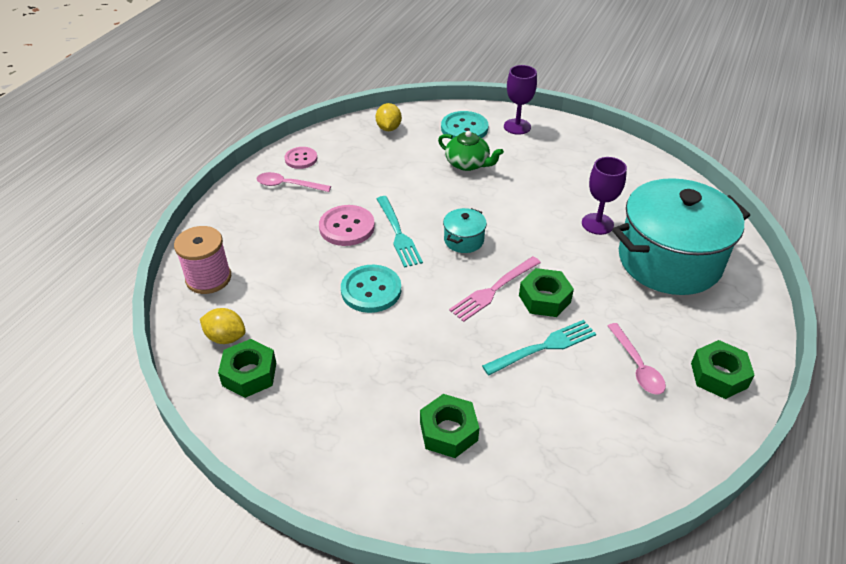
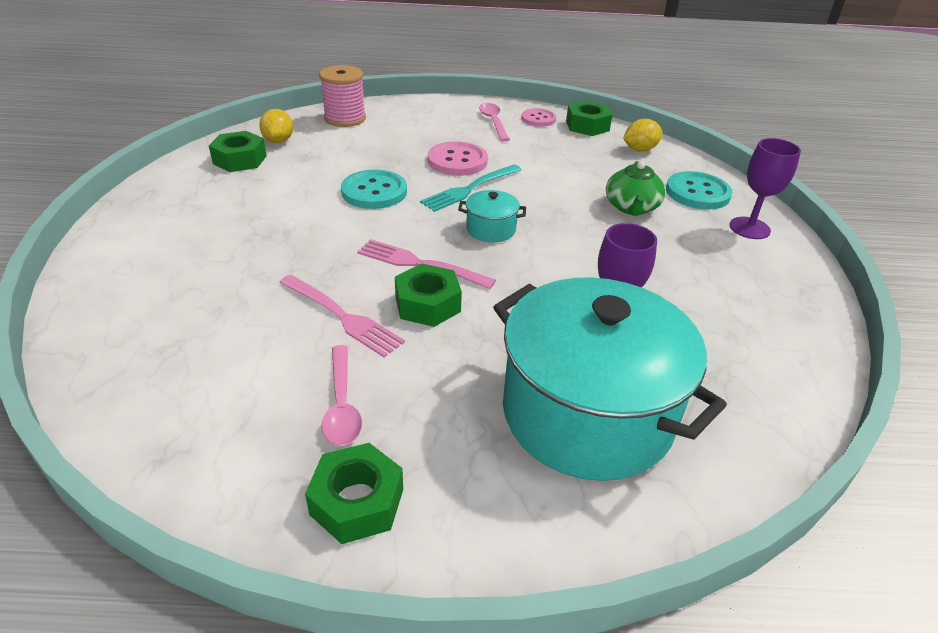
camera: 65 degrees right, 5 degrees down
(448, 431) = (194, 273): green nut -> green nut (587, 126)
(543, 347) = (342, 316): turquoise fork -> pink fork
(637, 366) = (342, 405): pink spoon -> pink spoon turned 60 degrees counterclockwise

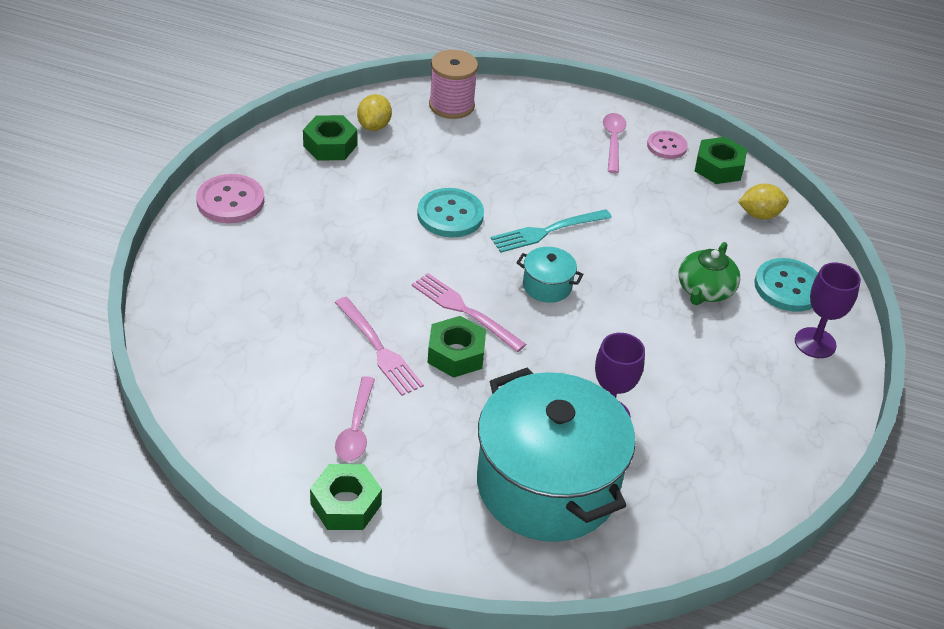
camera: 15 degrees right, 5 degrees up
(457, 161) = (549, 191): pink button -> pink button (230, 201)

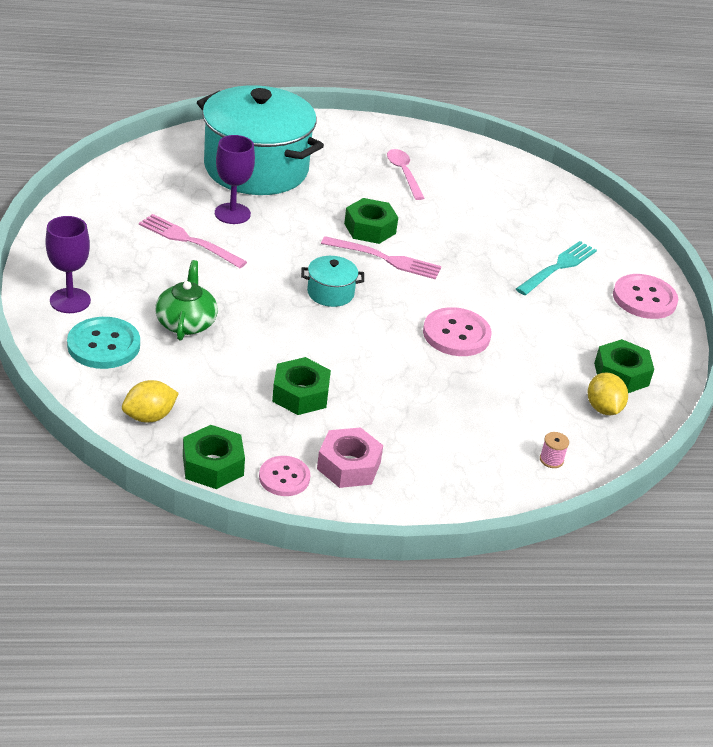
camera: 155 degrees right, 5 degrees down
(346, 504) = (377, 138): green nut -> green nut (300, 394)
(379, 349) = (428, 220): pink fork -> pink fork (189, 240)
(450, 215) = (456, 334): turquoise button -> pink button
(451, 105) = (551, 460): pink spool -> pink spool, size x0.43
(547, 231) = (359, 341): turquoise fork -> turquoise fork (558, 267)
(613, 141) = (348, 466): pink spoon -> pink nut

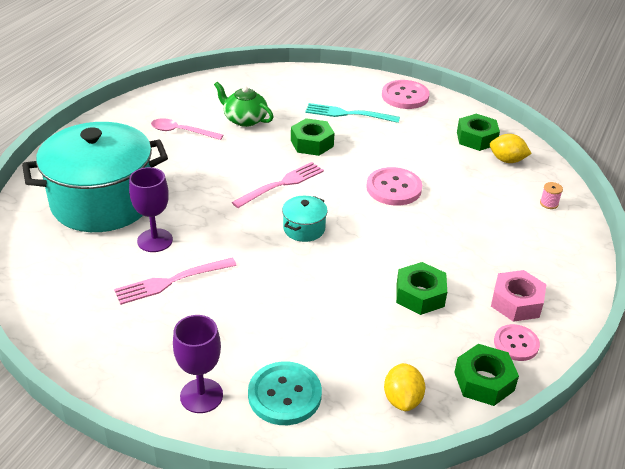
camera: 55 degrees left, 0 degrees up
(186, 323) = (287, 327): green teapot -> green teapot (244, 119)
(370, 228) = (237, 176): green nut -> green nut (312, 143)
(558, 267) = (348, 114): turquoise fork -> turquoise fork turned 60 degrees counterclockwise

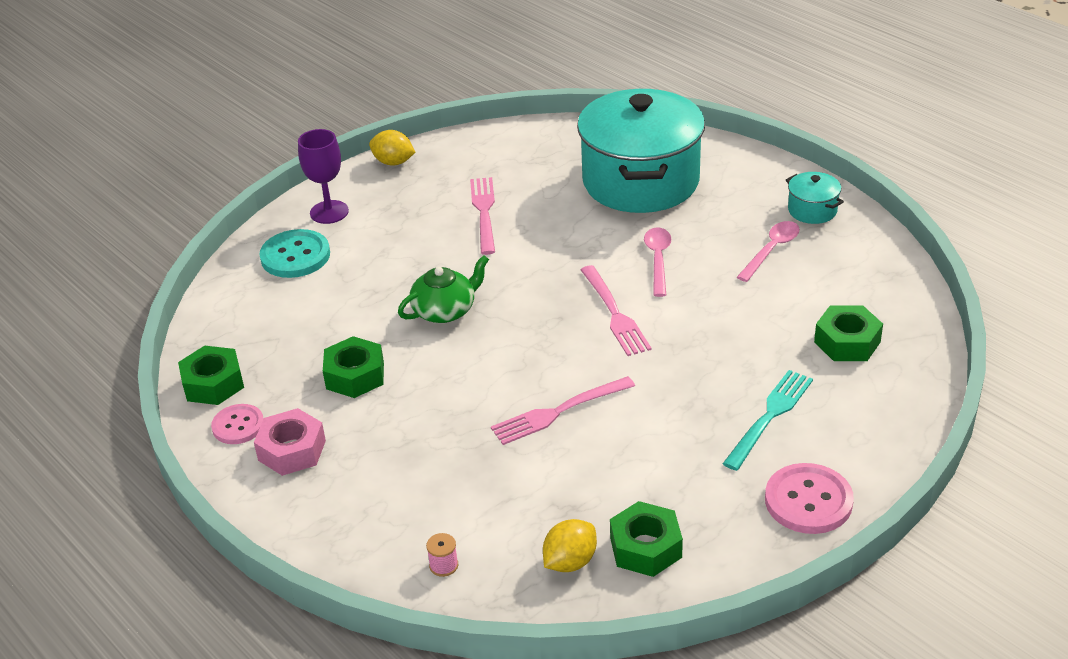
camera: 115 degrees right, 0 degrees up
(155, 240) = (555, 208): purple goblet -> none
(209, 176) = (658, 260): none -> pink spoon
(244, 119) = (786, 309): green teapot -> green teapot (445, 310)
(304, 229) = (517, 314): turquoise pot -> turquoise pot (812, 210)
(312, 143) = (700, 360): green nut -> green nut (847, 342)
(394, 188) = (559, 412): pink button -> pink fork
(402, 399) = (236, 323): yellow lemon -> yellow lemon (393, 162)

